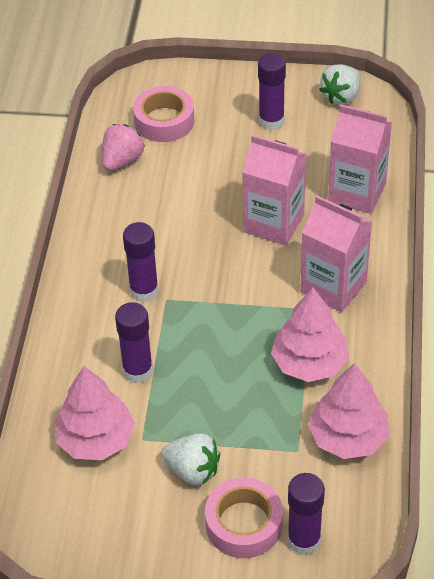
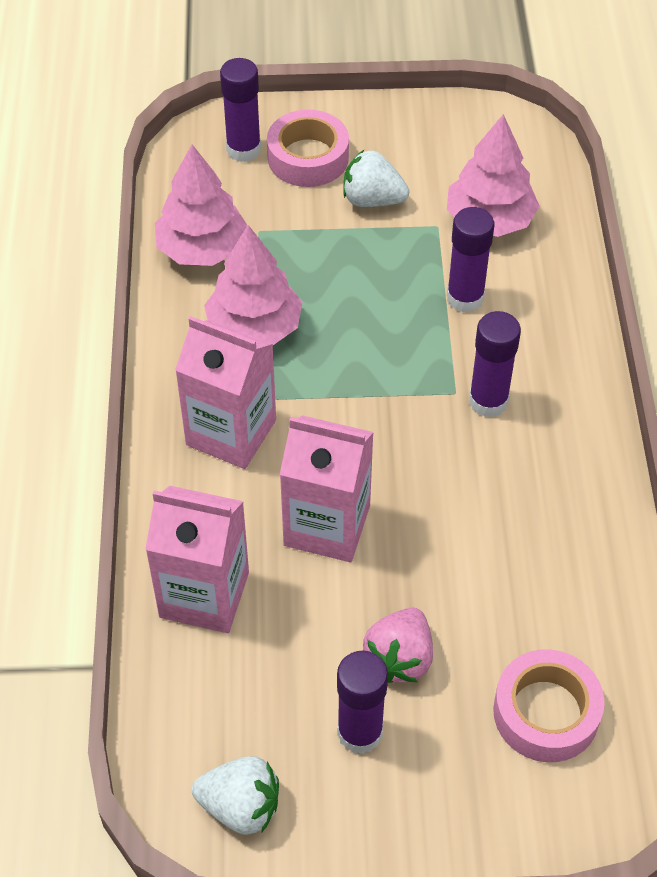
camera: 170 degrees right, 5 degrees up
(122, 161) = (590, 618): pink strawberry -> pink strawberry (400, 658)
(341, 97) = (240, 806): white strawberry -> white strawberry turned 75 degrees clockwise

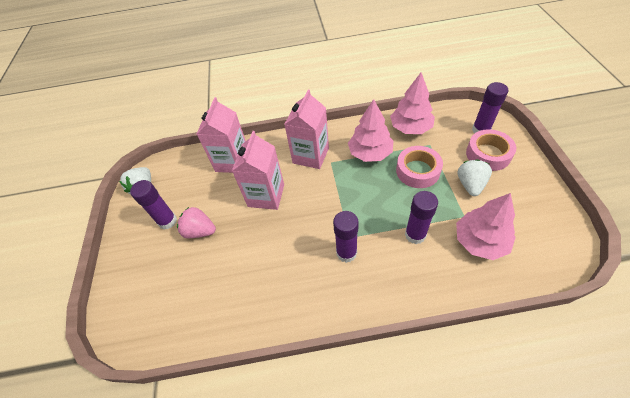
camera: 90 degrees right, 0 degrees up
(546, 712) = (167, 294): pink tape -> pink tape (417, 171)

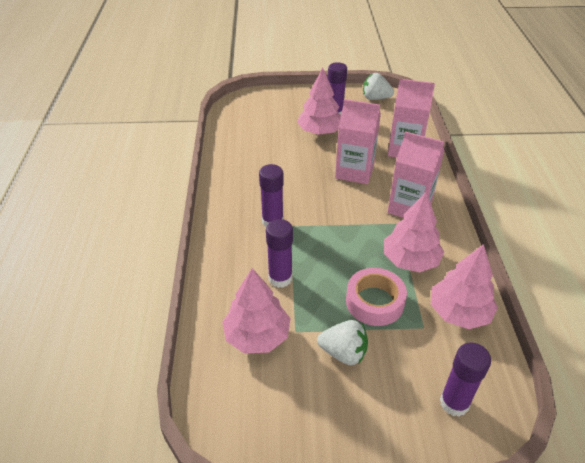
camera: 90 degrees right, 10 degrees down
(200, 231) = (320, 131): pink strawberry -> pink tree
(488, 154) = (399, 394): pink tape -> none

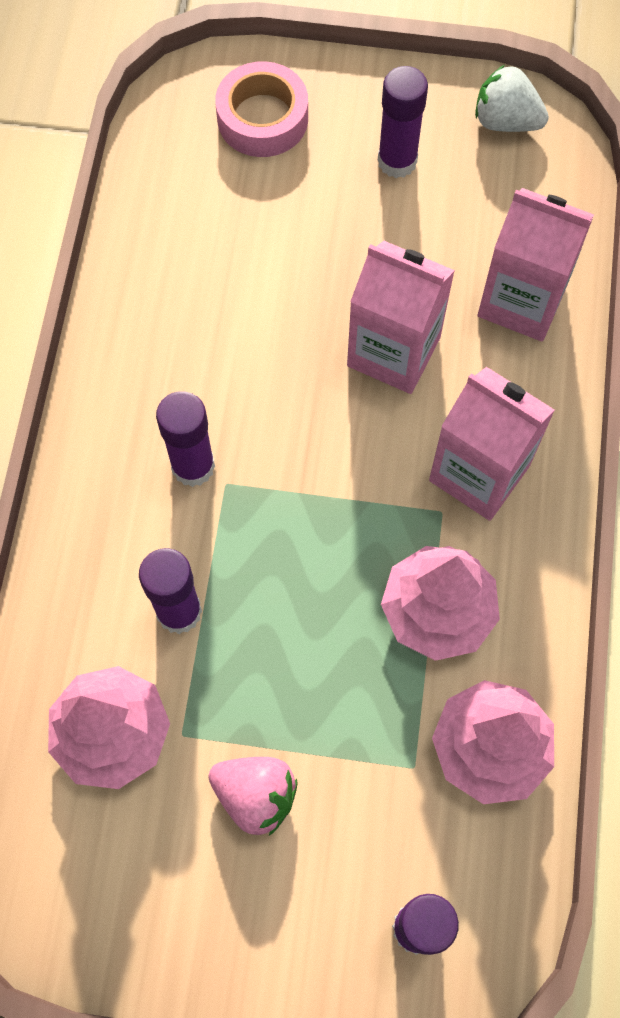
camera: 10 degrees right, 25 degrees up
(320, 131) = (349, 216): pink tree -> none
(343, 353) = (255, 796): white strawberry -> pink strawberry
(374, 302) = (341, 696): pink tape -> pink tape (262, 118)

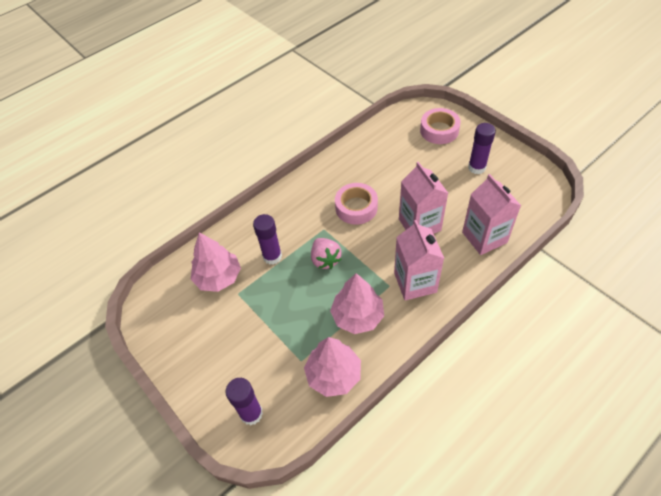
camera: 45 degrees right, 15 degrees down
(193, 466) = (318, 217): purple glue stick -> none
(248, 395) = (356, 207): none -> pink tape
(255, 796) = (241, 329): pink strawberry -> pink strawberry (325, 260)
(505, 121) = (532, 177): white strawberry -> none

